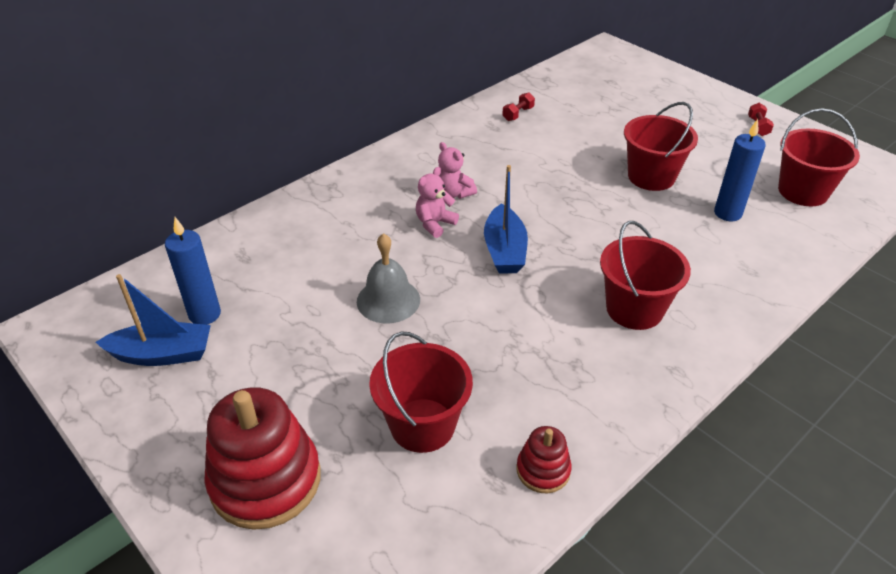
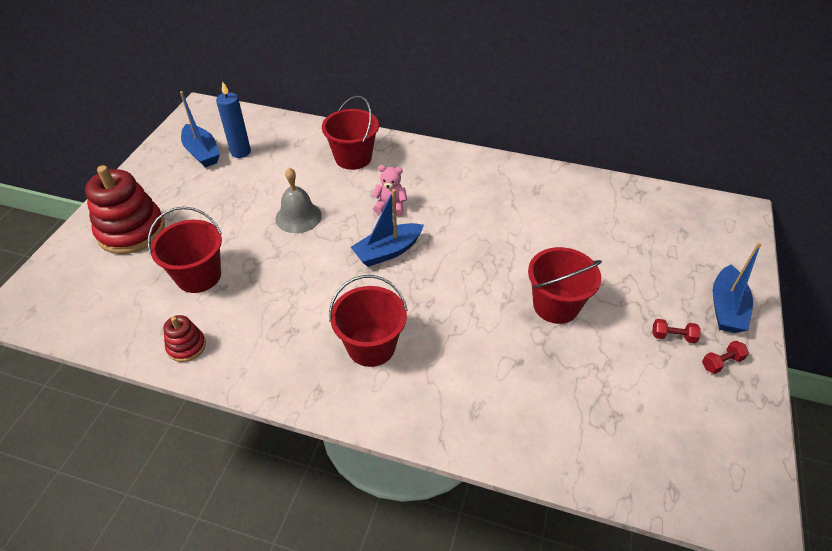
camera: 60 degrees right, 5 degrees up
(453, 193) = (433, 202): pink teddy bear -> none
(518, 114) = (568, 196): red dumbbell -> red dumbbell (673, 336)
(705, 100) = (726, 308): none -> blue boat
(727, 213) = (547, 374): blue candle -> none
(803, 191) = (636, 427): red bucket -> red bucket (353, 158)

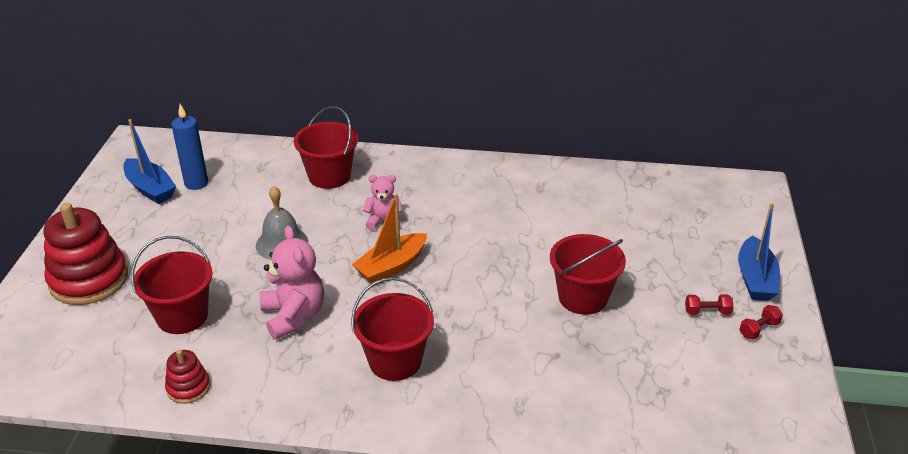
camera: 10 degrees left, 10 degrees down
(292, 289) = (294, 316): none -> pink teddy bear
(388, 251) = (391, 267): blue boat -> orange boat

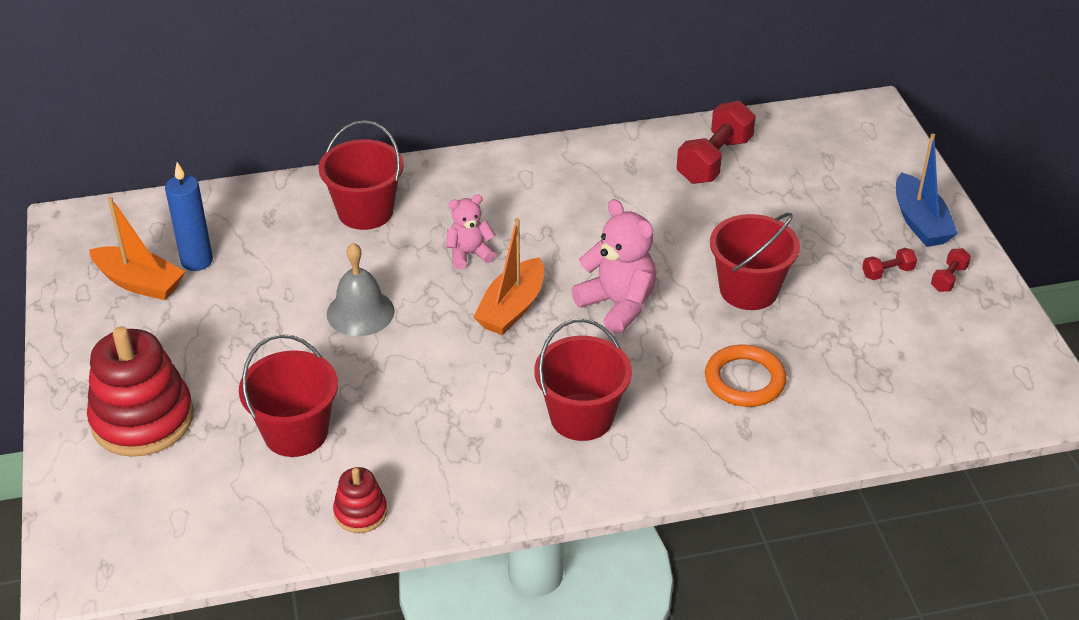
camera: 20 degrees left, 5 degrees up
(150, 189) = (139, 283): blue boat -> orange boat
(294, 316) = (432, 397): pink teddy bear -> pink teddy bear (617, 305)
(541, 367) = (744, 380): none -> orange ring
(607, 196) = (714, 160): none -> red dumbbell

